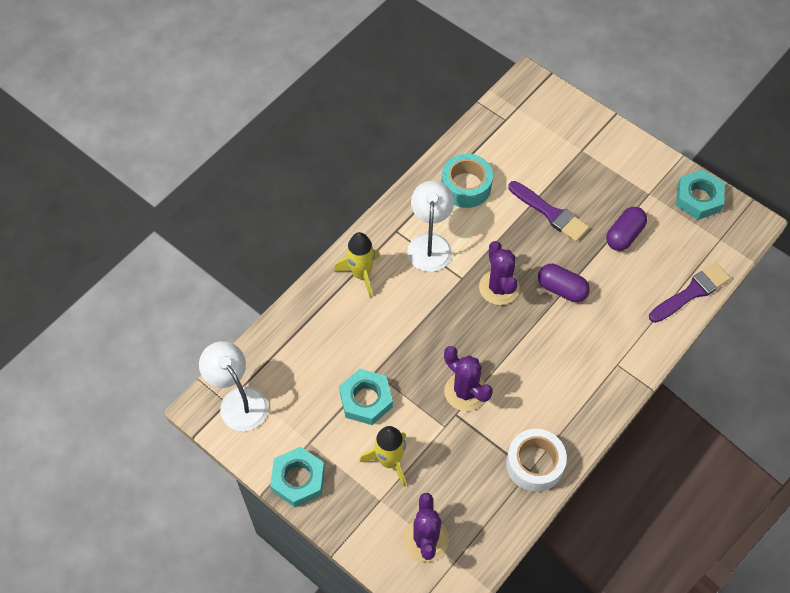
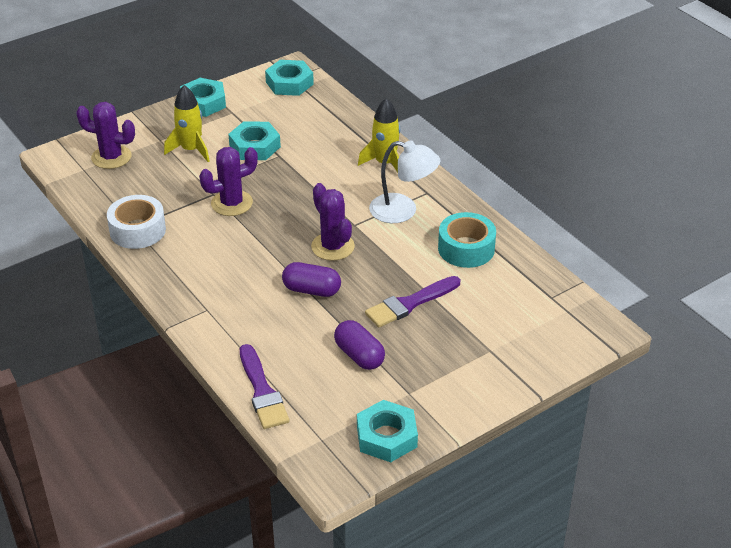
camera: 105 degrees right, 20 degrees down
(238, 400) = (289, 83): white lamp -> turquoise nut
(499, 287) = (332, 247): purple cactus -> purple cactus turned 60 degrees clockwise
(561, 289) = (311, 290): purple capsule -> purple capsule turned 60 degrees clockwise

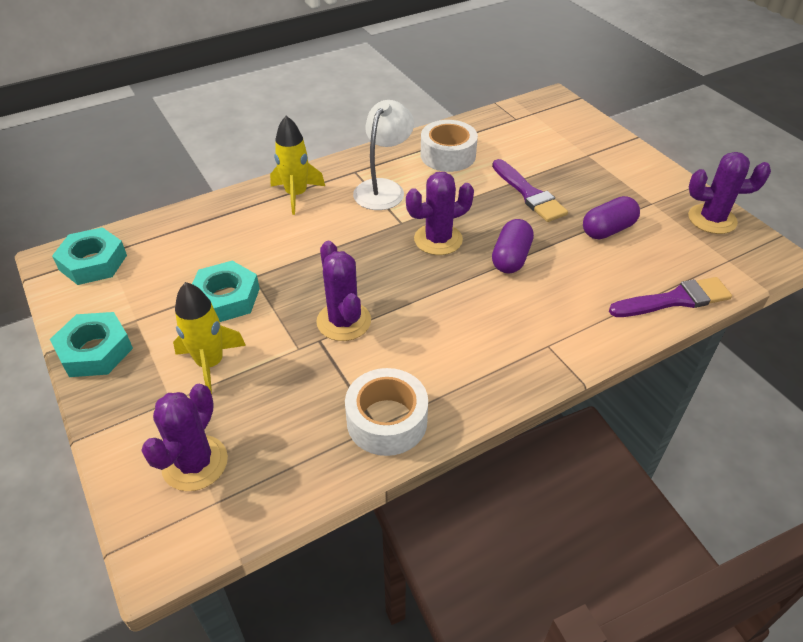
camera: 85 degrees left, 5 degrees up
(386, 437) = (712, 219): turquoise nut -> purple cactus
(466, 248) = (448, 155): turquoise tape -> white tape

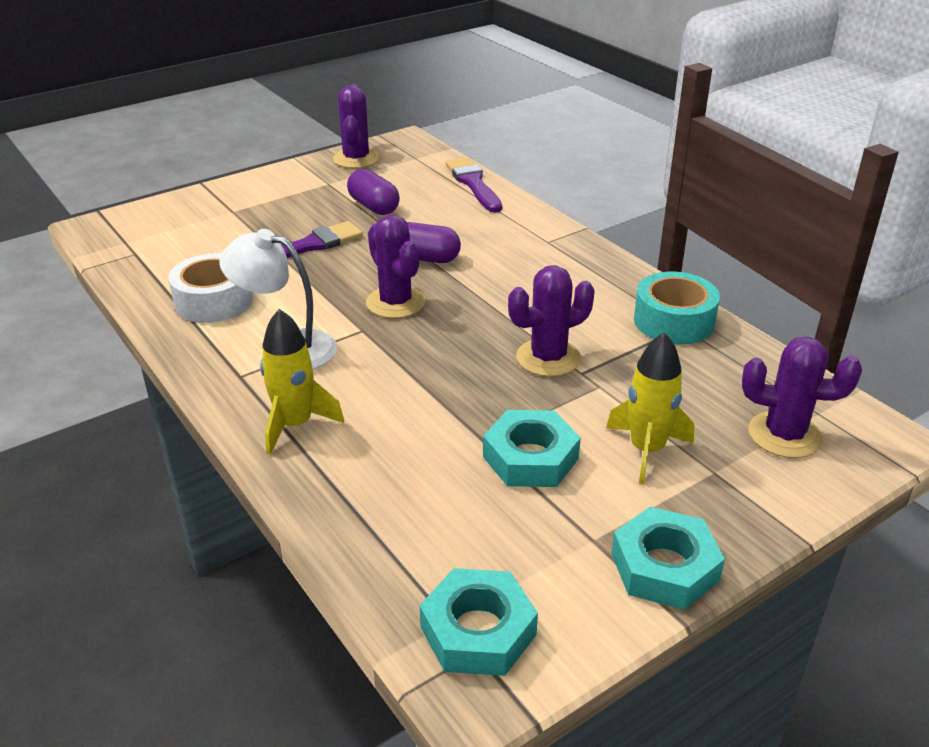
camera: 95 degrees left, 10 degrees down
(387, 421) = (673, 321): white tape -> turquoise tape

